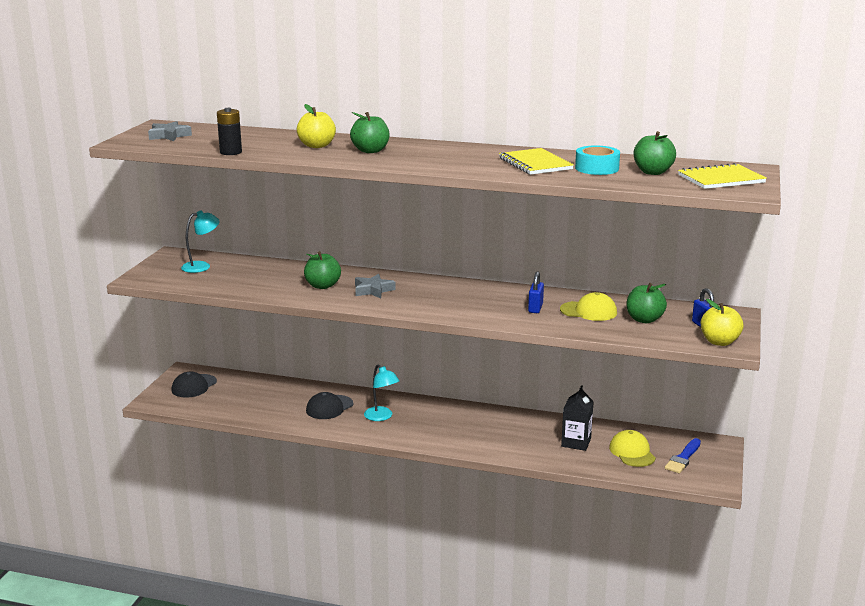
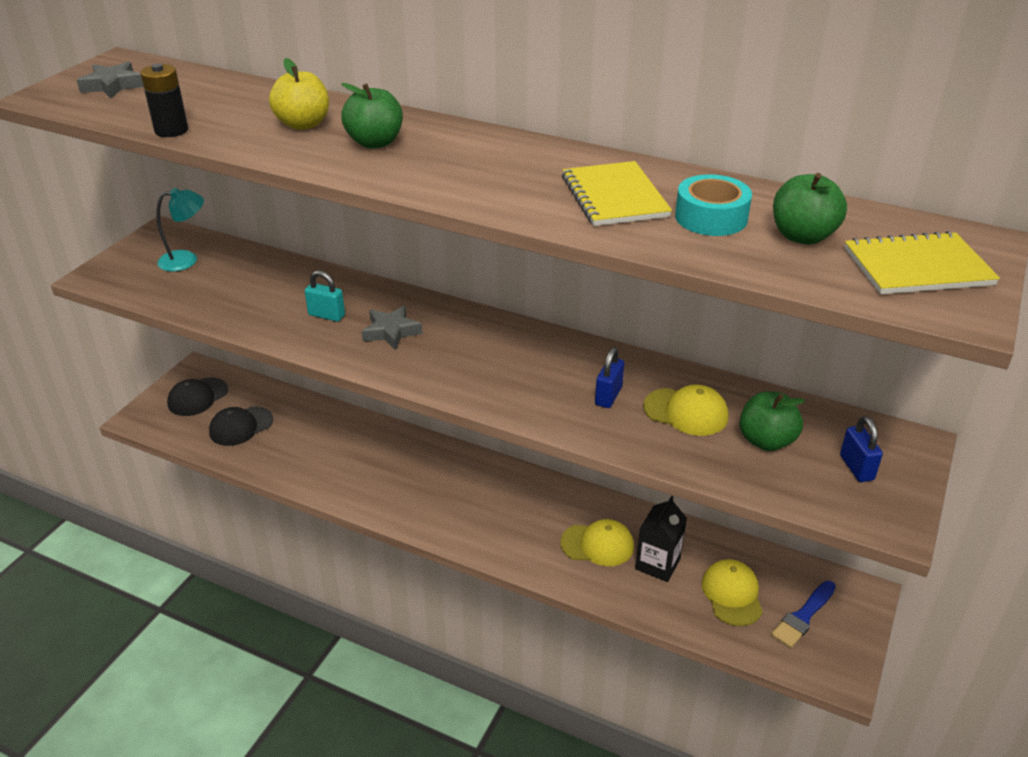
camera: 10 degrees right, 15 degrees up
(322, 286) = (326, 315): green apple -> turquoise padlock
(329, 407) = (350, 455): black cap -> black cap (241, 426)
(381, 417) = (411, 481): turquoise lamp -> none
(530, 437) = (597, 544): none -> yellow cap
(719, 342) = (873, 509): yellow apple -> none

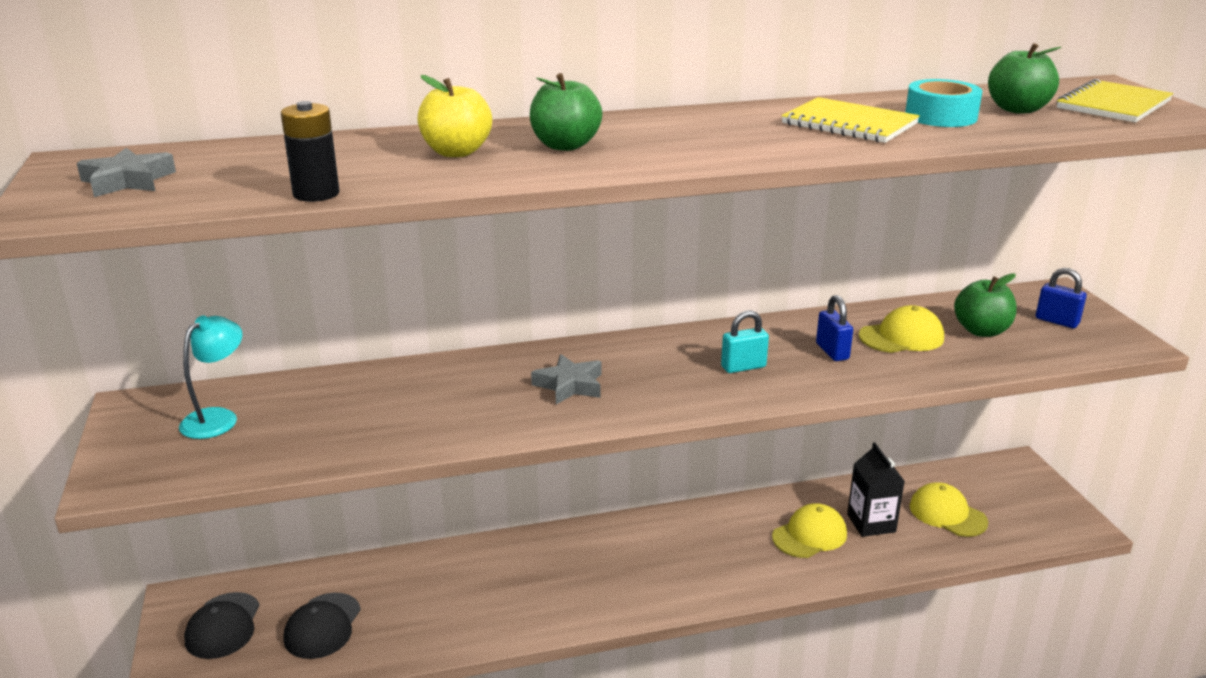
camera: 40 degrees left, 10 degrees down
(326, 315) = (479, 399): turquoise padlock -> turquoise padlock (743, 367)
(803, 616) = (1008, 501): blue brush -> none

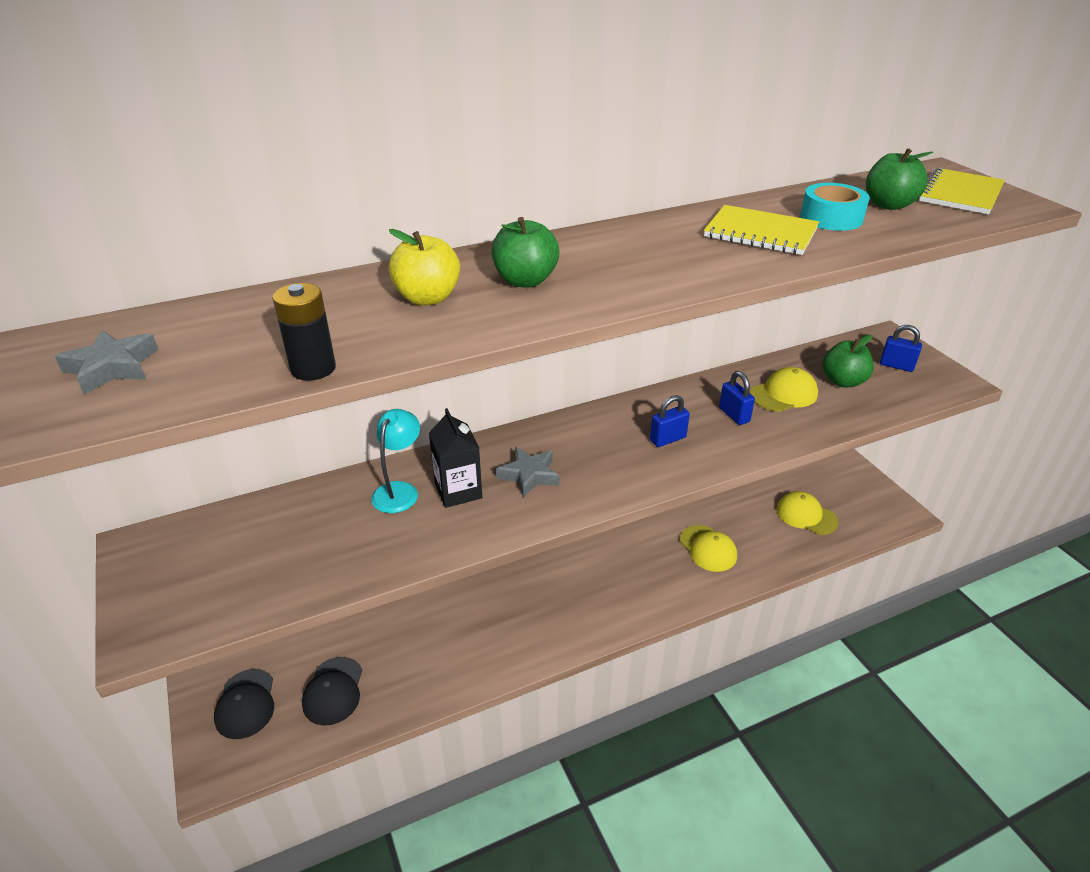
camera: 10 degrees left, 10 degrees up
(218, 418) = (223, 549): turquoise lamp -> turquoise lamp (399, 490)
(743, 367) = (667, 439): turquoise padlock -> blue padlock
(809, 535) = (708, 548): yellow cap -> yellow cap turned 105 degrees clockwise
(871, 523) = (751, 531): black carton -> black carton (458, 491)

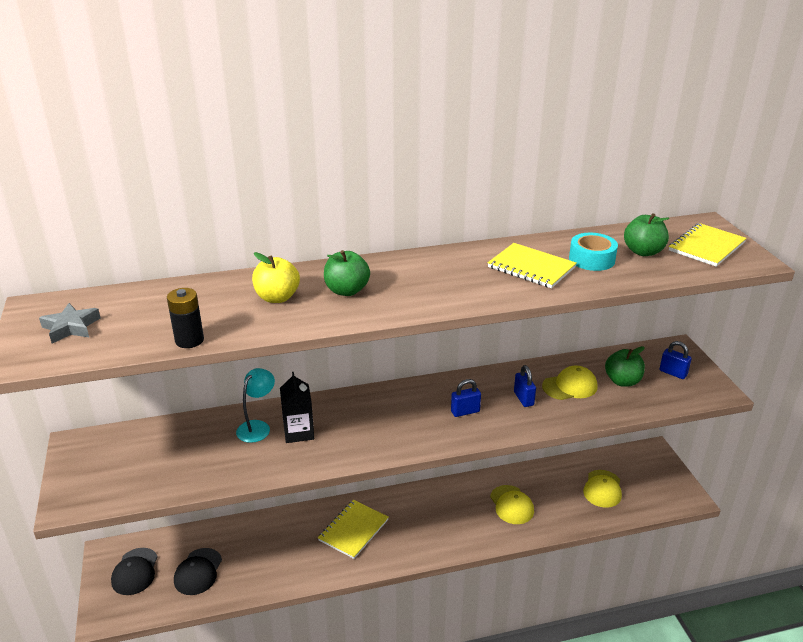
camera: 10 degrees right, 5 degrees down
(524, 606) = (353, 530): none -> yellow notebook
(529, 475) = (353, 427): grey star -> none
(806, 515) = (602, 489): yellow cap -> yellow cap turned 120 degrees counterclockwise

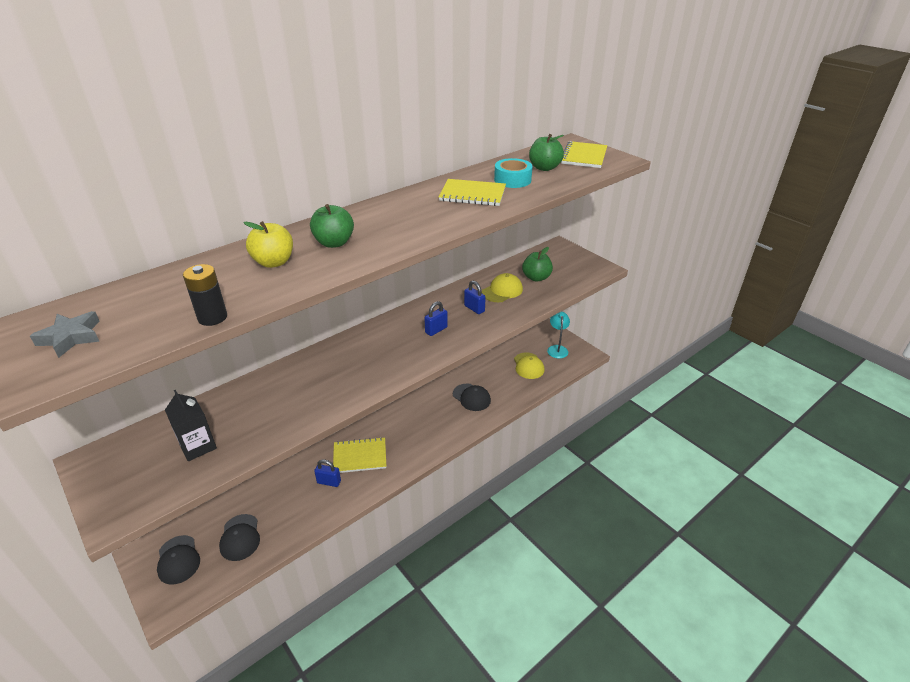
camera: 25 degrees left, 5 degrees up
(257, 427) = (267, 392): turquoise lamp -> turquoise lamp (557, 349)
(298, 432) = (307, 385): black carton -> black carton (198, 446)
(353, 530) = (360, 456): yellow notebook -> yellow notebook turned 75 degrees clockwise
(511, 505) = (471, 397): yellow cap -> black cap
(673, 373) = (566, 263): blue padlock -> blue padlock (329, 482)

